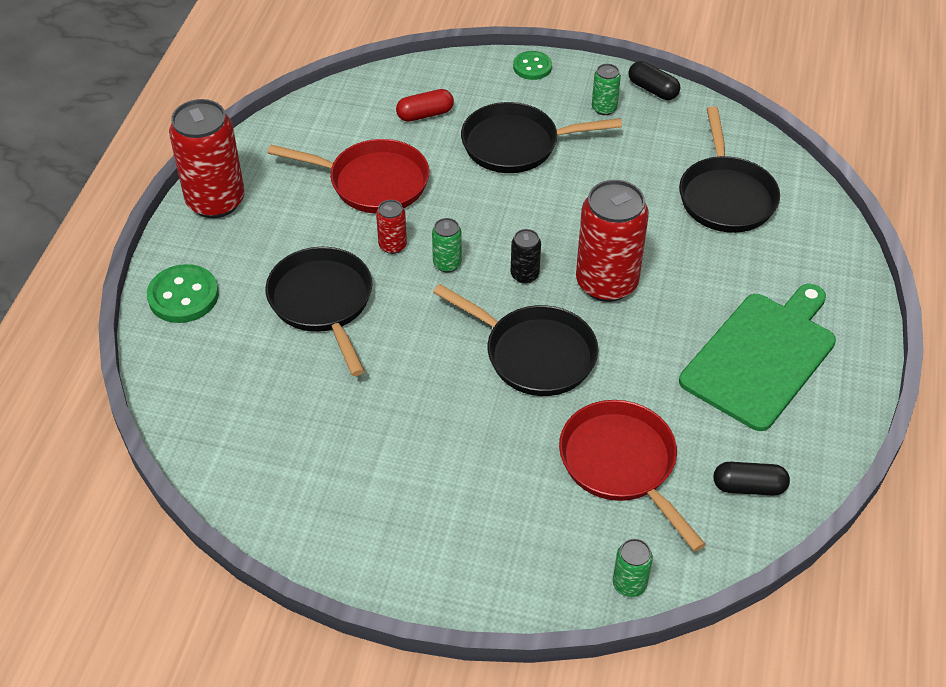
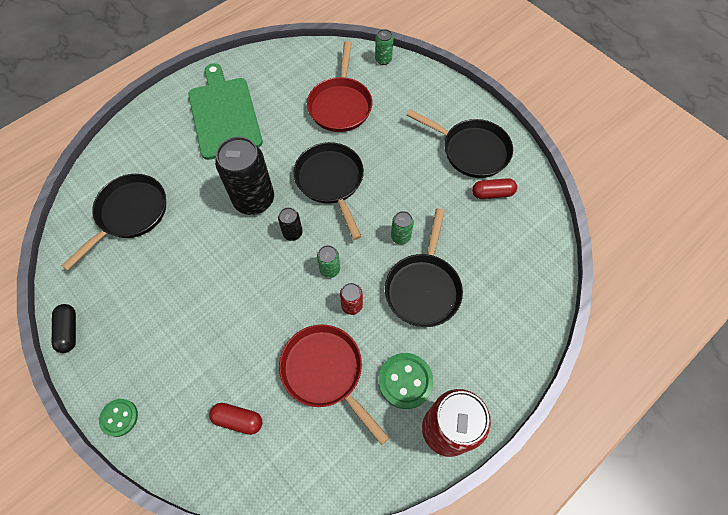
camera: 145 degrees left, 15 degrees up
(183, 296) = (509, 350): green button -> green button (405, 381)
(304, 460) = (492, 193): none -> red capsule
(517, 144) = (204, 341): black pan -> black pan (471, 150)
(604, 108) = (117, 336): green can -> green can (400, 237)
(606, 283) = (254, 200): red can -> black can
(749, 487) = (296, 66): black capsule -> none
(761, 356) = (224, 115): green cutting board -> green cutting board turned 90 degrees clockwise

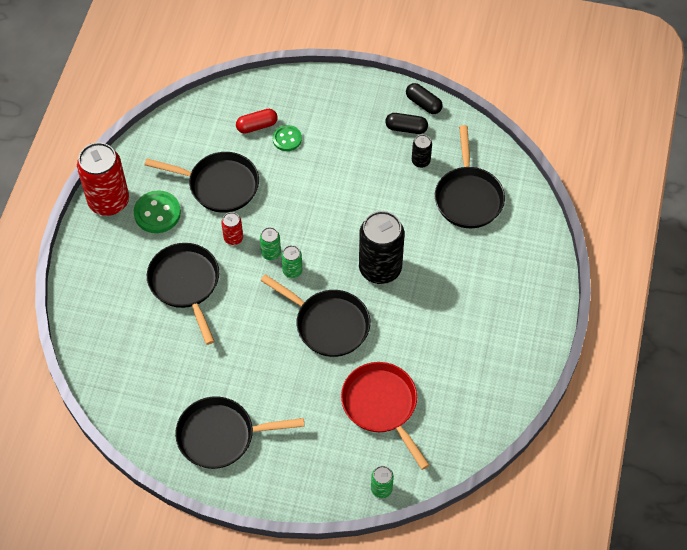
camera: 145 degrees right, 5 degrees down
(110, 315) = (406, 128): none -> black capsule
(119, 417) = (336, 83): green button -> green button (287, 139)
(224, 115) = (480, 326): green cutting board -> none
(292, 233) = (324, 262): black can -> black can (420, 161)
(325, 372) = (219, 185): red pan -> black pan
(400, 237) = (232, 313): green can -> green can (292, 271)
(492, 193) = (175, 402): red capsule -> none

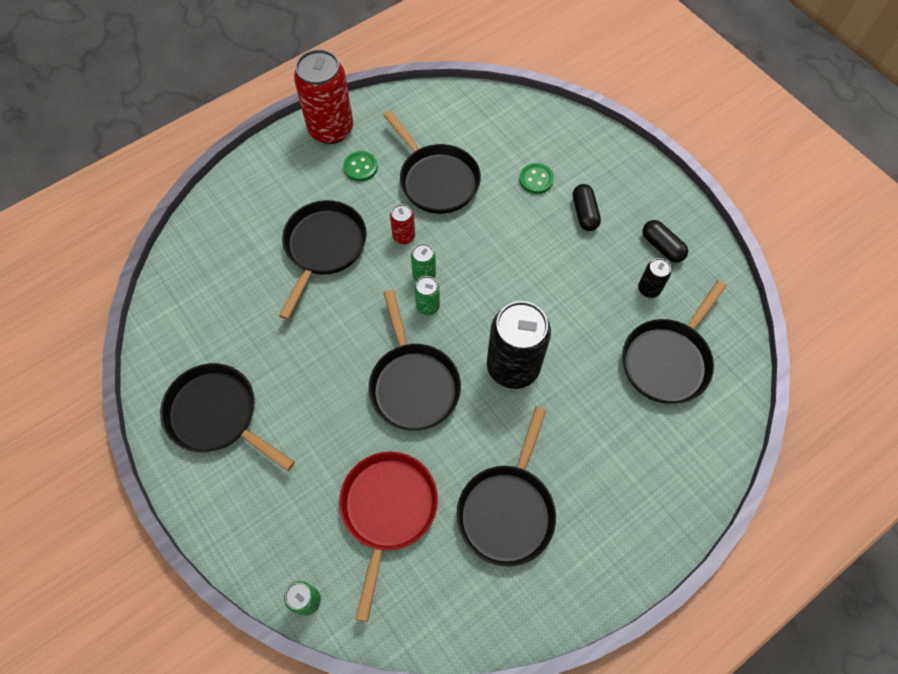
camera: 40 degrees right, 5 degrees up
(157, 213) = (360, 167): green button -> green button, size x0.65
(257, 126) = (519, 149): red capsule -> none
(423, 103) = (701, 234): black capsule -> black capsule (584, 213)
(450, 351) = (507, 509): none -> black pan

